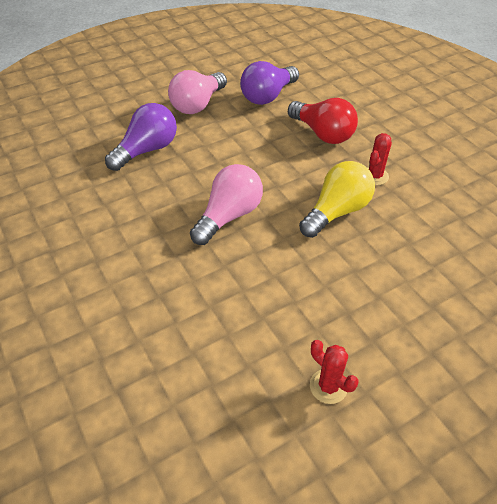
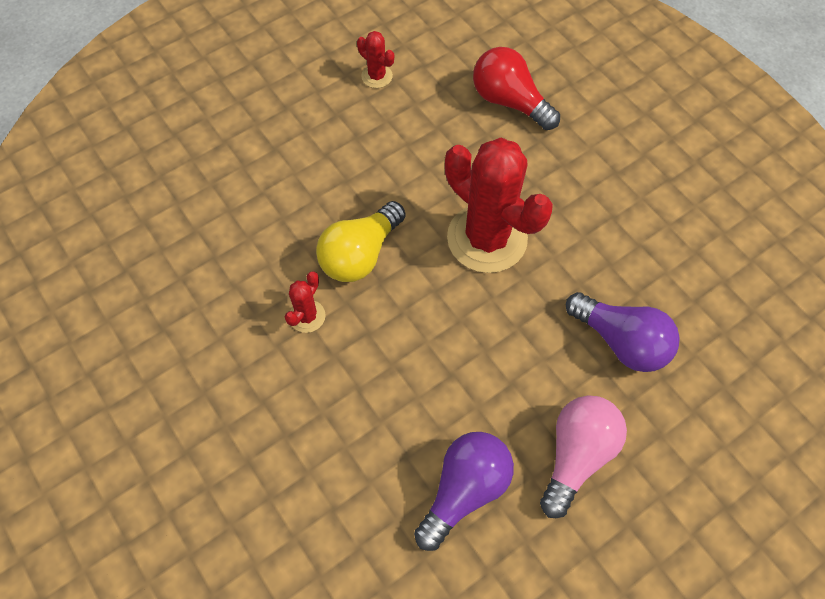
camera: 175 degrees right, 15 degrees up
(147, 150) = (621, 341): purple light bulb -> purple light bulb turned 90 degrees counterclockwise
(229, 216) = (487, 238): pink light bulb -> red cactus
(323, 133) = (373, 398): red light bulb -> red light bulb (509, 101)

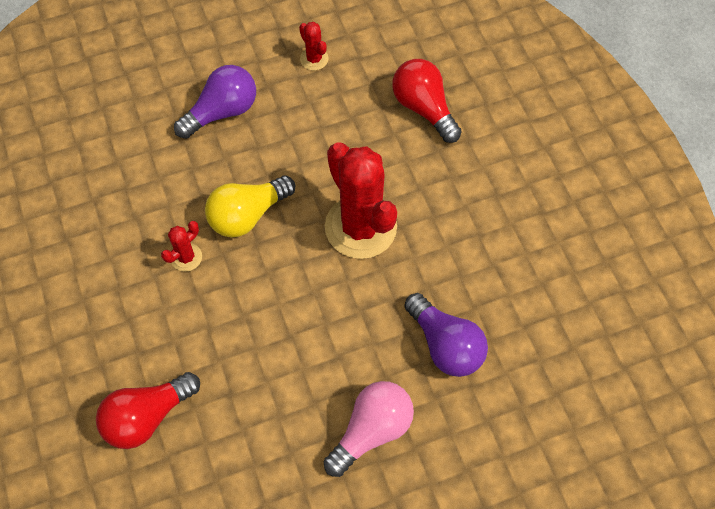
camera: 15 degrees right, 0 degrees up
(320, 507) = (147, 416): none -> red light bulb
(464, 490) = (268, 434): purple light bulb -> purple light bulb (222, 112)

